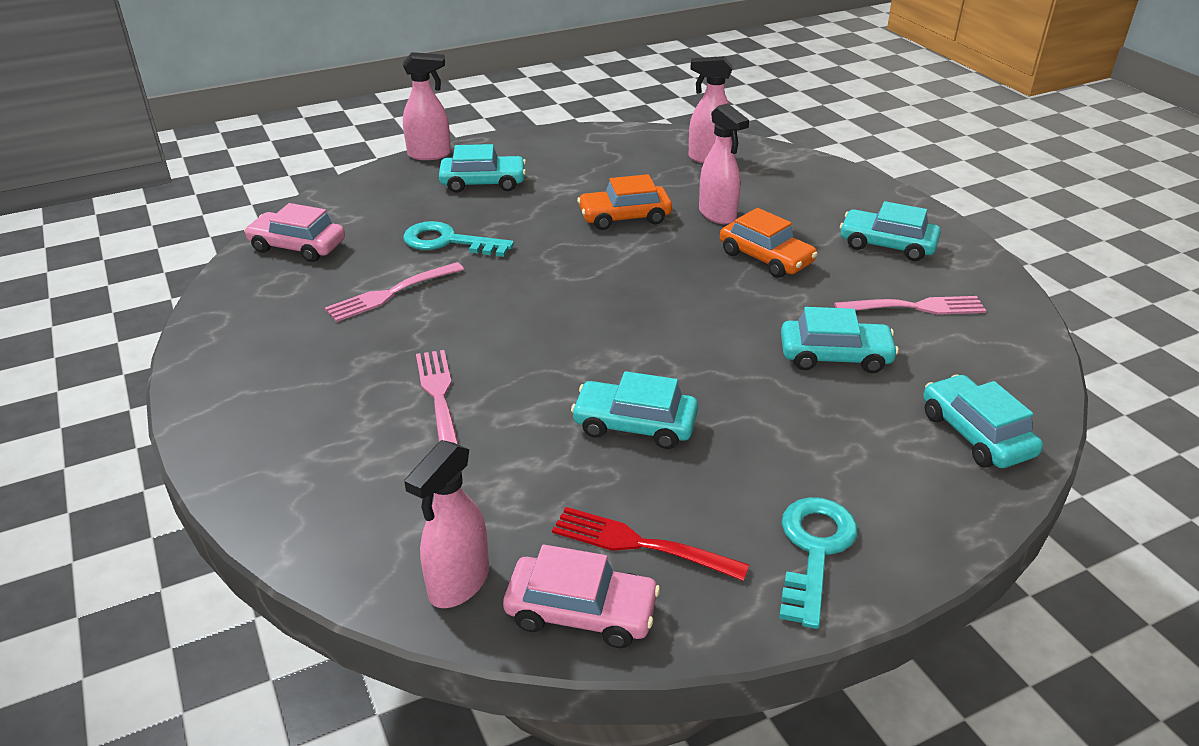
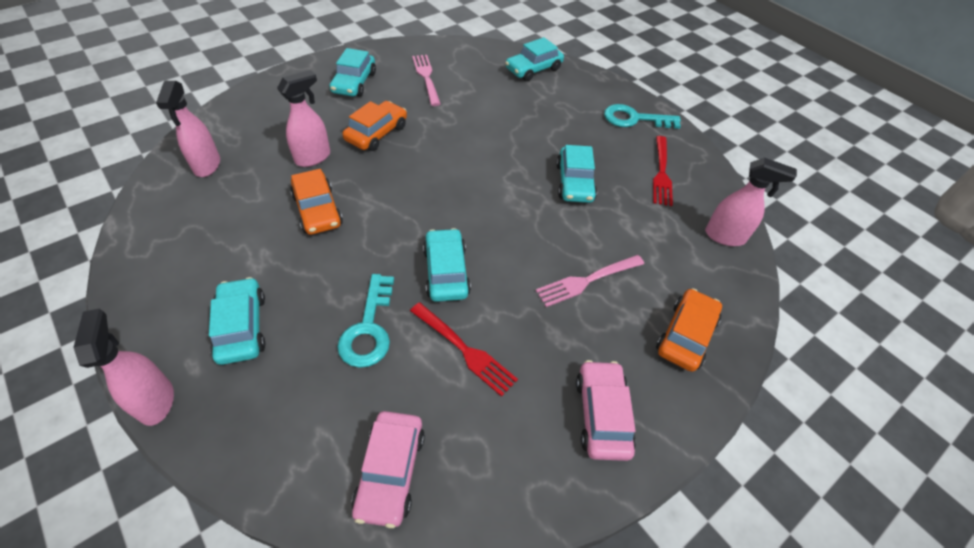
camera: 105 degrees left, 15 degrees up
(308, 469) = (685, 335): none -> orange car
(392, 293) = (464, 349): pink fork -> red fork
(581, 611) = (712, 189): pink car -> pink car (602, 415)
(835, 356) = (483, 108): turquoise car -> turquoise car (446, 272)

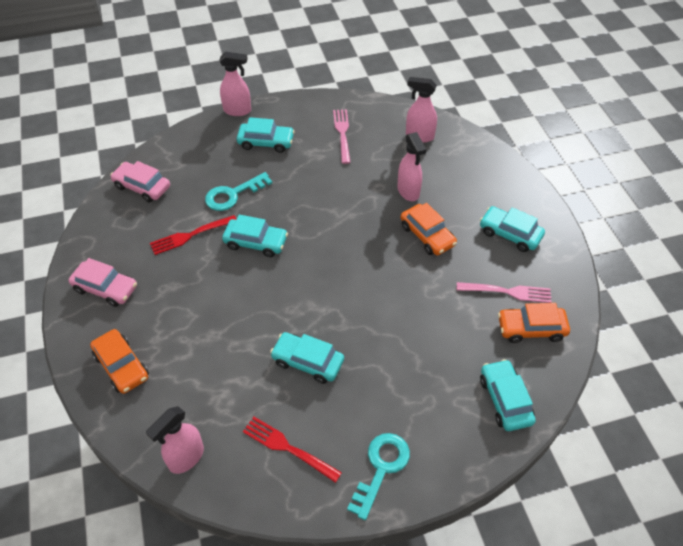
camera: 115 degrees right, 0 degrees up
(318, 210) = (348, 186): orange car -> orange car (531, 329)
(369, 328) = (233, 194): turquoise key -> turquoise key turned 60 degrees counterclockwise
(587, 280) = (202, 324): pink fork -> pink fork (342, 134)

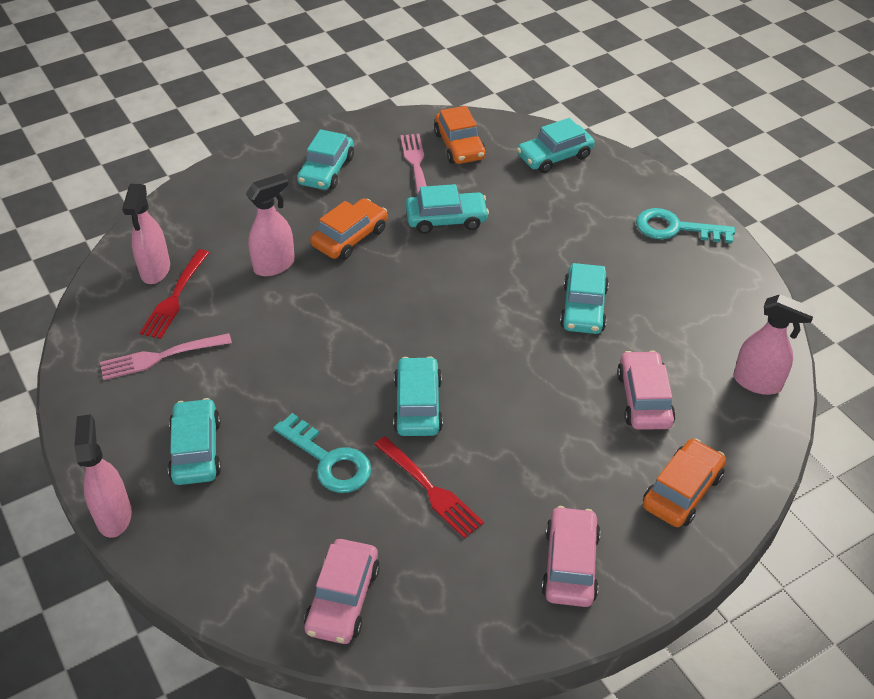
camera: 105 degrees left, 5 degrees down
(205, 371) = (644, 399): none -> pink car
(288, 448) = (695, 300): red fork -> red fork (175, 296)
(434, 297) = (446, 219): none -> turquoise car

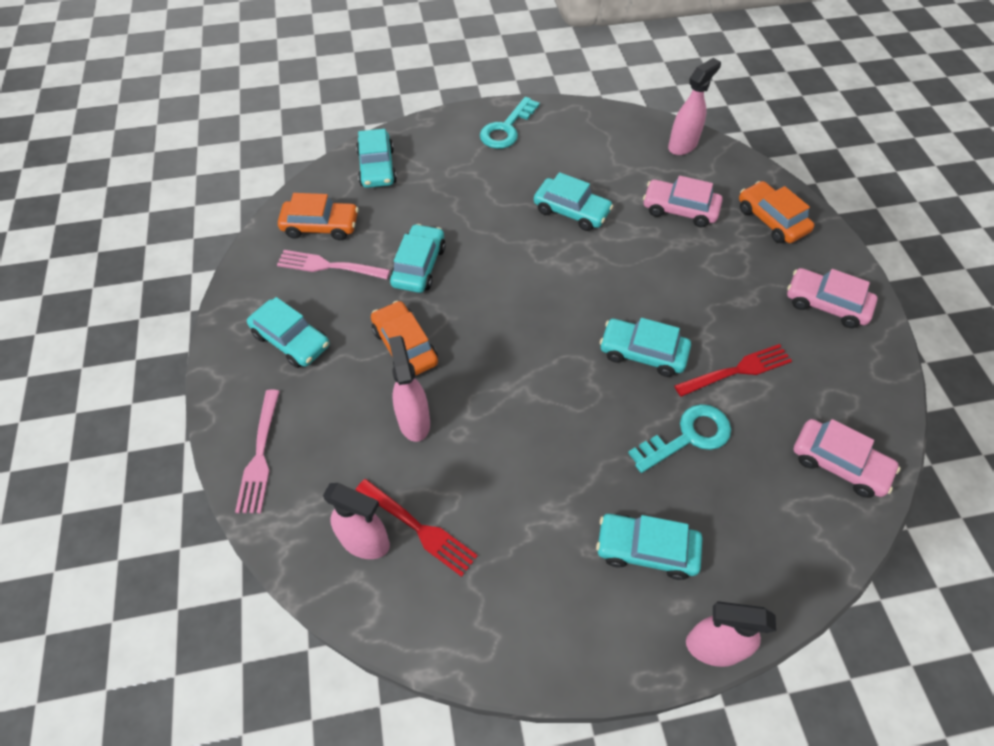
camera: 70 degrees left, 10 degrees up
(161, 356) = (505, 559): pink fork -> pink fork (260, 454)

